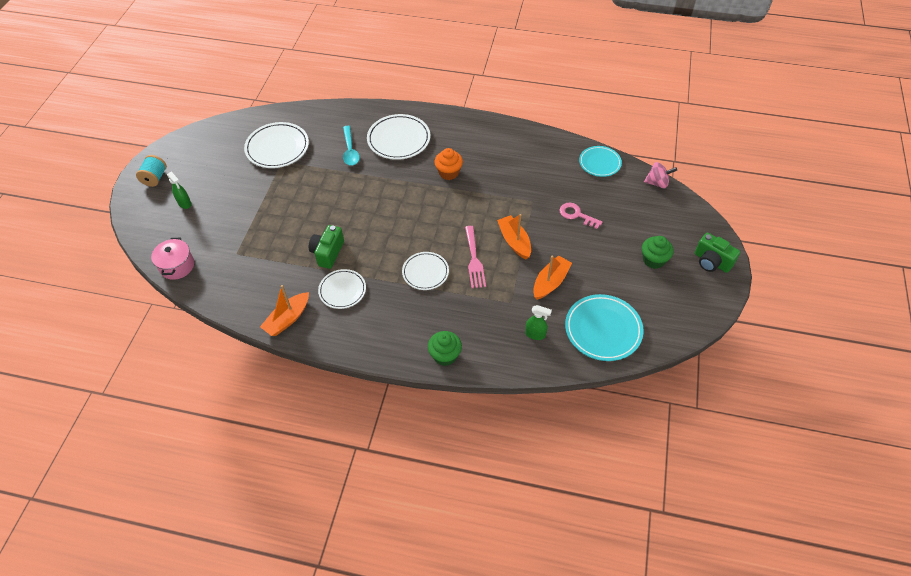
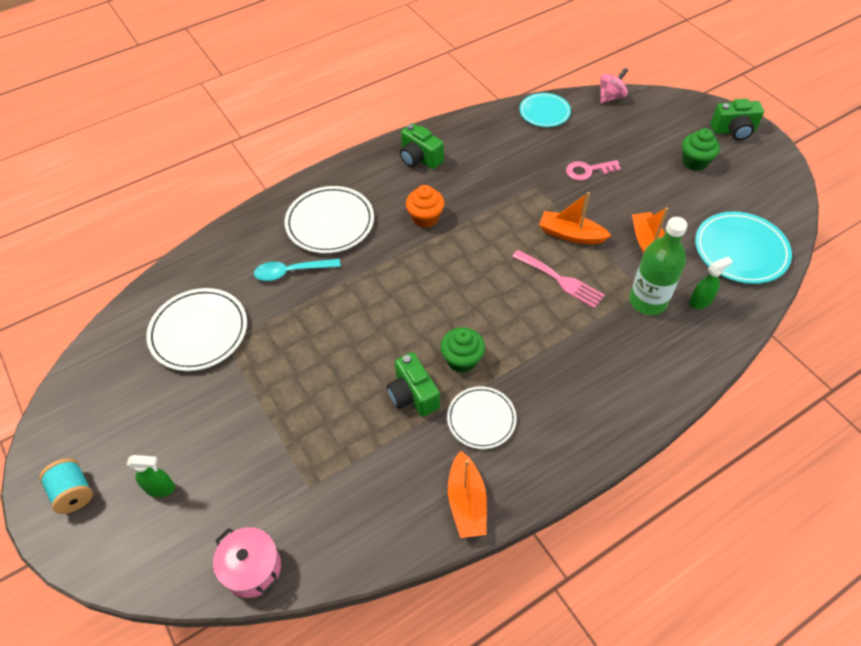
camera: 45 degrees left, 0 degrees up
(350, 150) = (291, 272): turquoise spoon -> turquoise spoon turned 135 degrees clockwise
(425, 272) = (535, 329): white plate -> none
(445, 355) = (659, 391): green cupcake -> green cupcake (462, 360)
(489, 138) = (419, 158): none -> green camera
(505, 309) = (647, 301): none -> green bottle

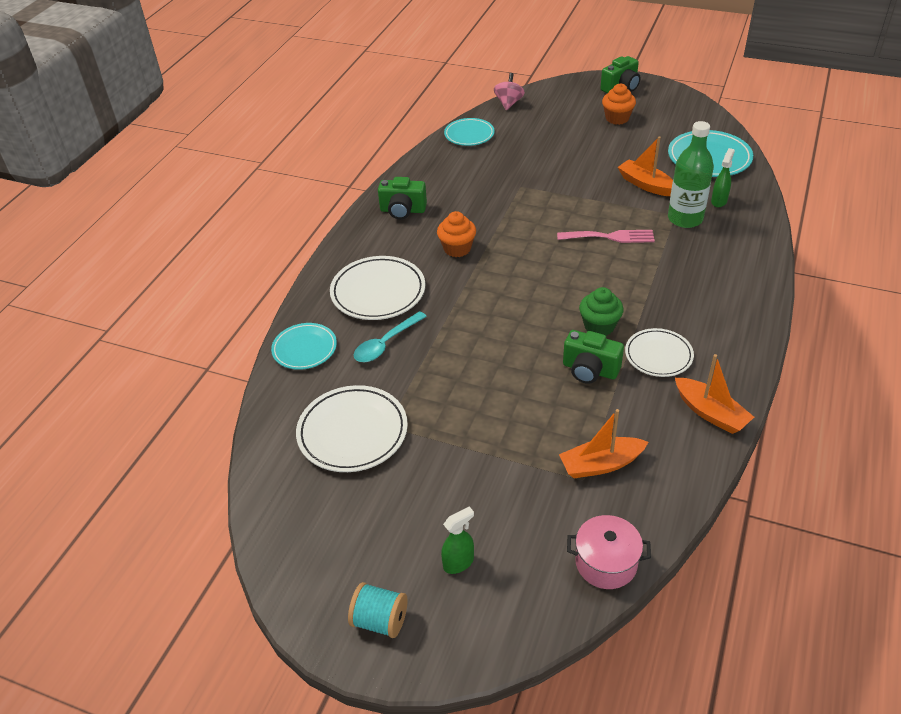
camera: 35 degrees left, 10 degrees down
(235, 241) = (304, 349): none -> turquoise plate
(571, 234) = (583, 204): orange boat -> orange boat (601, 464)
(588, 170) = (547, 158): pink key -> none
(694, 162) = (617, 118): green cupcake -> orange cupcake

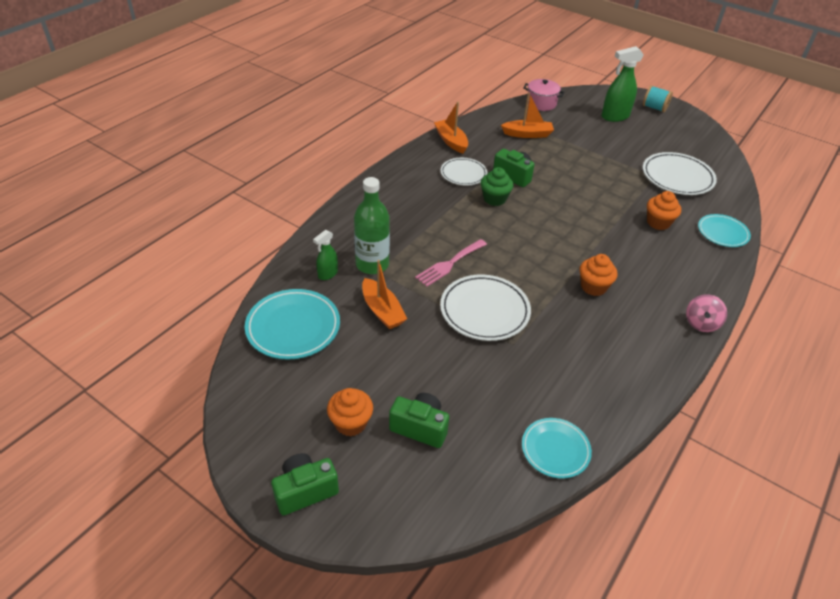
camera: 170 degrees left, 0 degrees up
(378, 292) = (667, 263): white plate -> white plate (484, 311)
(386, 343) = (658, 222): turquoise spoon -> orange cupcake
(403, 210) = (647, 345): green camera -> green camera (420, 427)
(458, 563) = (614, 117): green spray bottle -> green spray bottle, size x1.77
(508, 103) = (483, 506): pink spinning top -> pink spinning top (701, 323)
(610, 237) = (449, 264): pink fork -> pink fork turned 60 degrees counterclockwise

